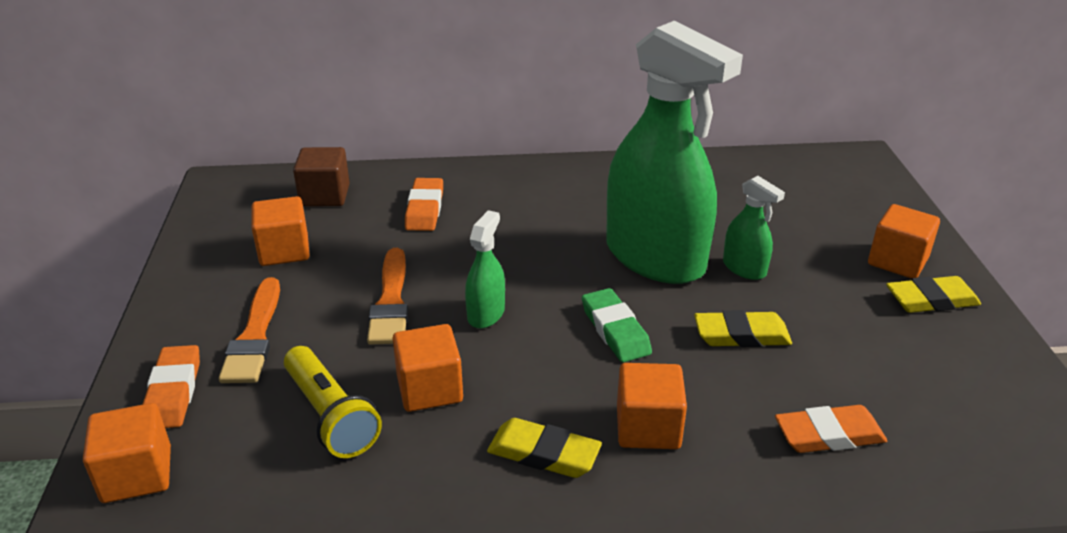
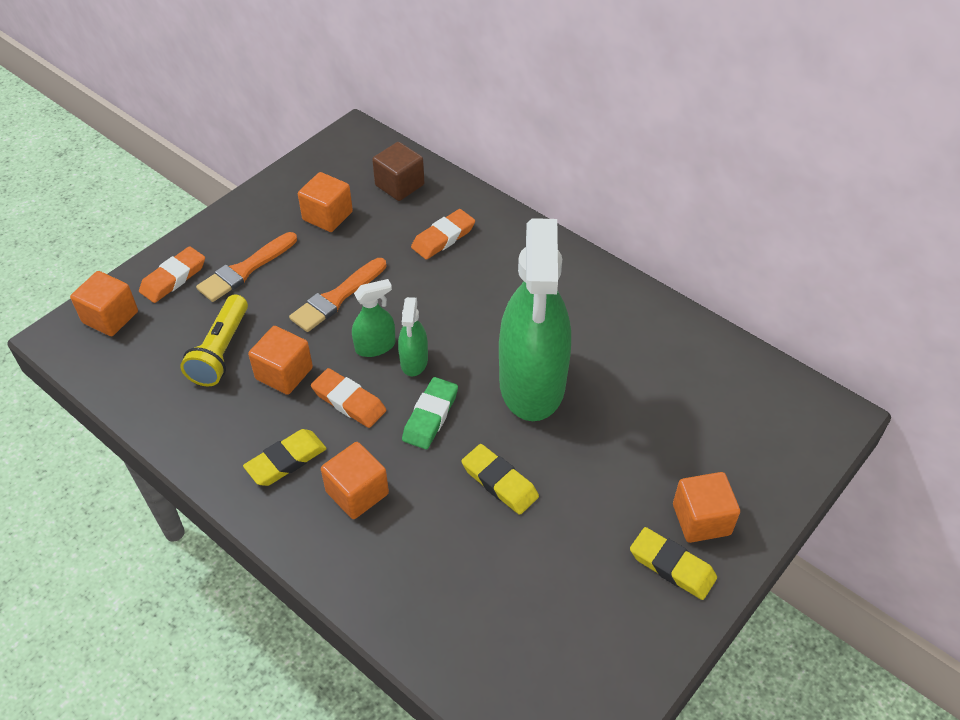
camera: 45 degrees right, 15 degrees up
(544, 453) = (286, 461): yellow eraser -> yellow eraser turned 75 degrees clockwise
(744, 268) = (579, 437): green spray bottle -> green spray bottle (414, 361)
(829, 435) = (446, 587): orange eraser -> orange eraser (349, 401)

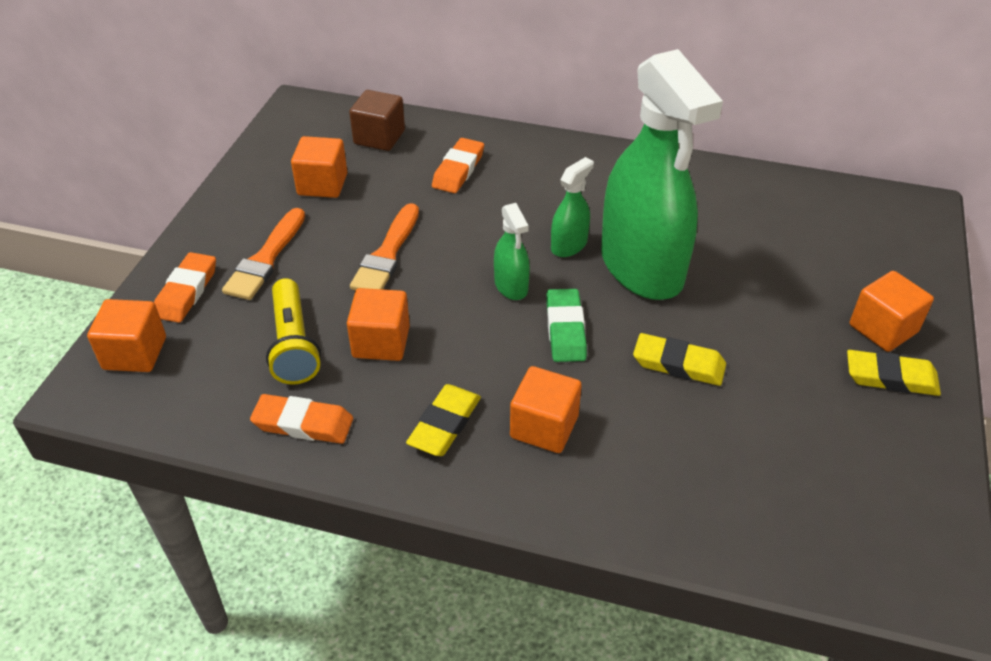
camera: 25 degrees left, 5 degrees down
(349, 401) = (471, 345): orange eraser -> orange eraser (303, 423)
(375, 346) = (461, 285): green spray bottle -> green spray bottle (569, 245)

